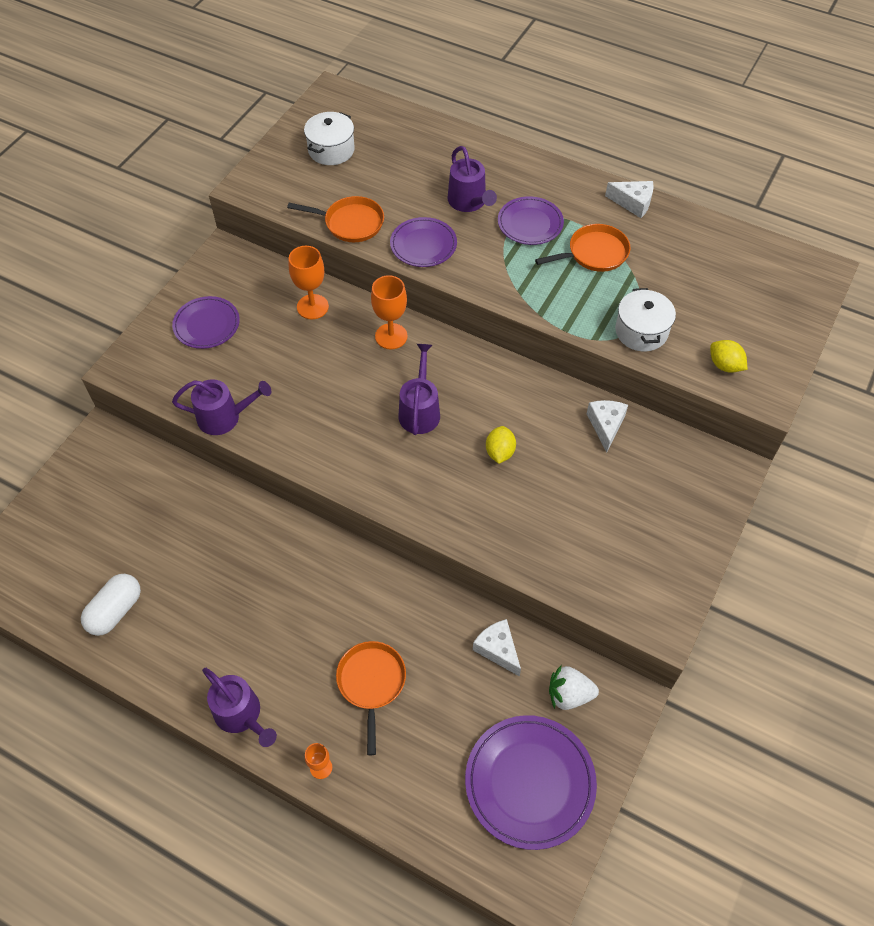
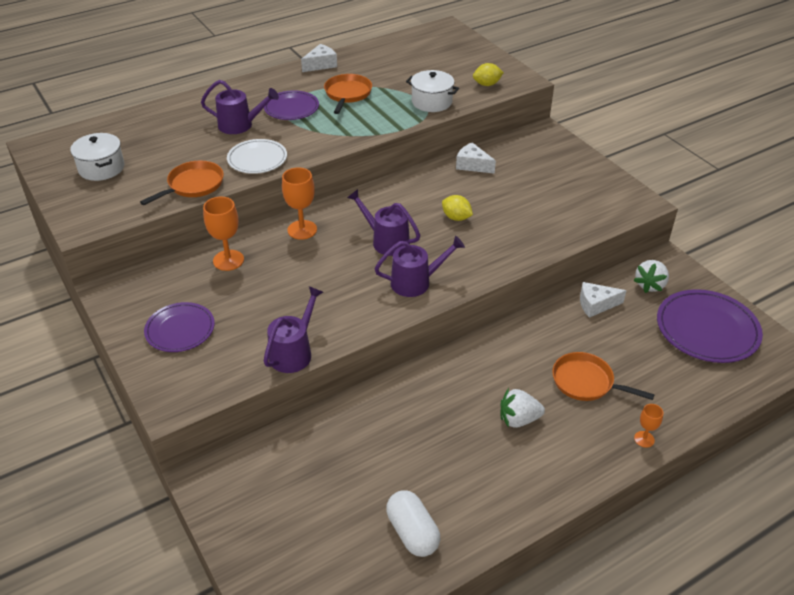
camera: 60 degrees left, 15 degrees down
(241, 715) = (572, 474): purple watering can -> purple watering can (416, 282)
(286, 640) = (518, 419): none -> white strawberry
(423, 245) = (257, 159): purple plate -> white plate

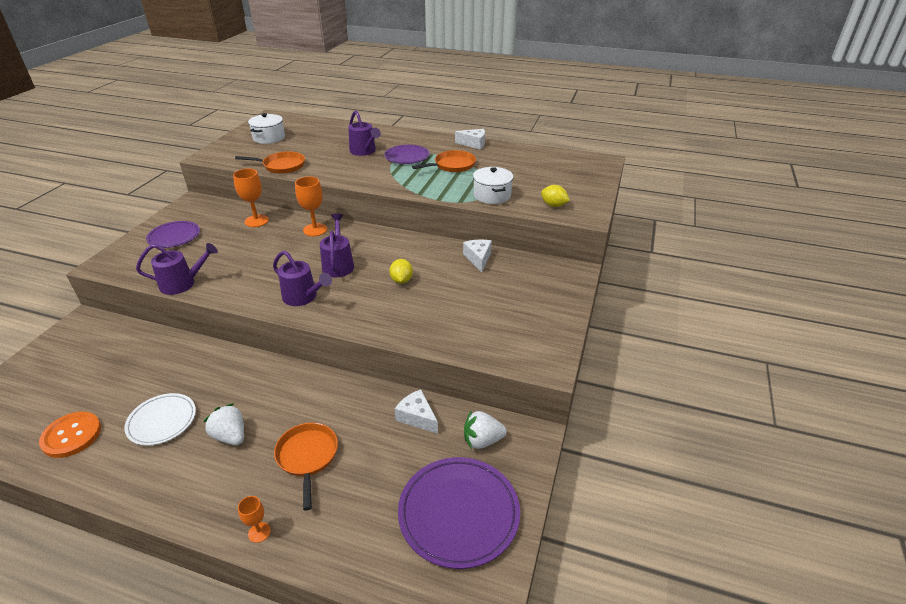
camera: 50 degrees right, 5 degrees down
(257, 159) = (334, 171): white plate -> white plate (162, 421)
(412, 532) = (71, 435): white capsule -> orange button

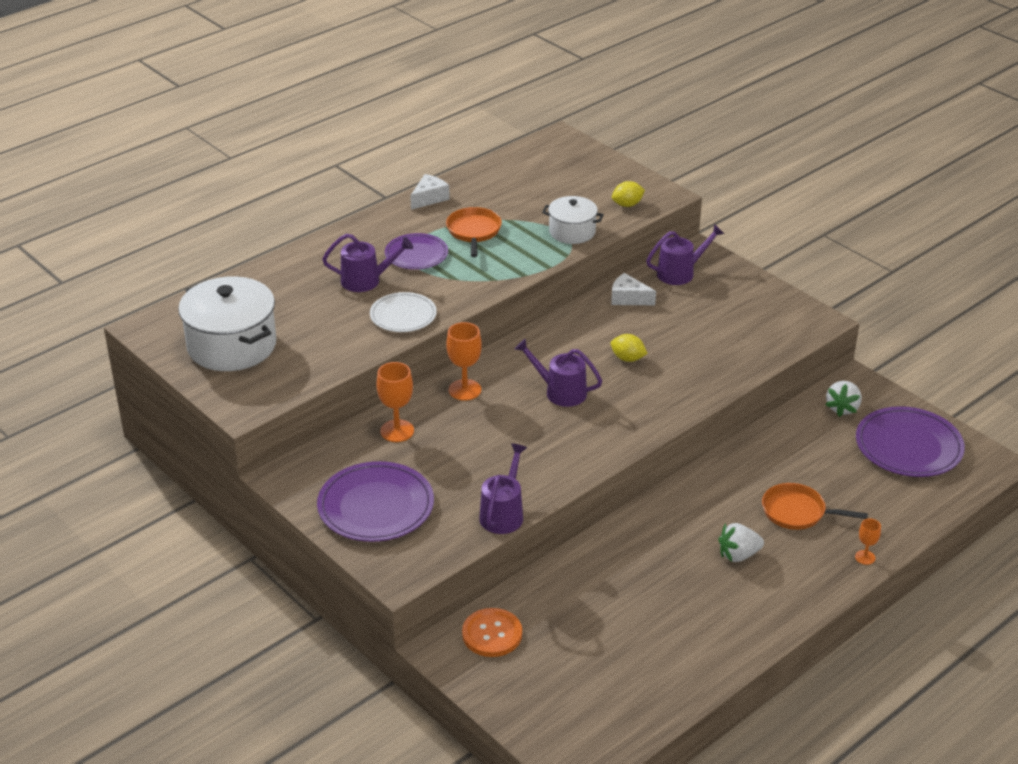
camera: 60 degrees left, 0 degrees up
(71, 435) = (663, 667): orange button -> orange button (492, 634)
(162, 421) = (685, 599): white plate -> white plate (403, 315)
(174, 237) = (376, 506): purple plate -> purple plate, size x1.58
(269, 138) = (232, 345): white pot -> white pot, size x1.74
(281, 166) = (344, 354): orange pan -> none
(303, 297) = (606, 430): purple watering can -> purple watering can (680, 273)
(417, 417) = (790, 435): white cheese -> none

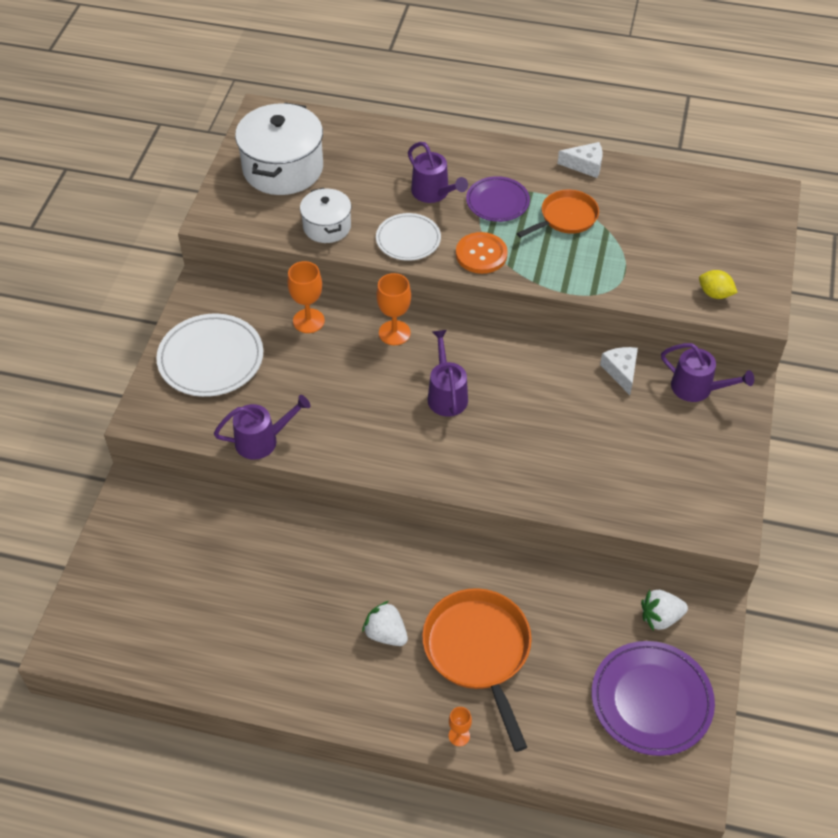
camera: 55 degrees right, 15 degrees up
(376, 506) = (211, 359): purple plate -> white plate
(492, 634) = (169, 512): orange button -> orange button (481, 254)
(572, 232) = (632, 279): white pot -> white pot (327, 226)
(627, 358) = (533, 416): yellow lemon -> none
(797, 512) = (479, 651): orange pan -> orange pan, size x1.62

